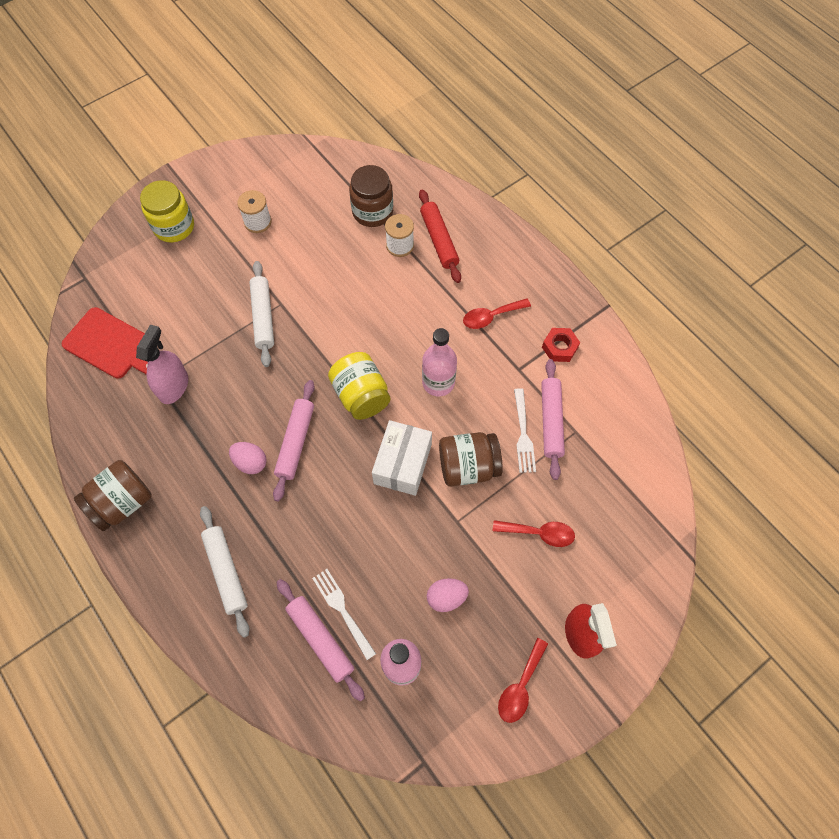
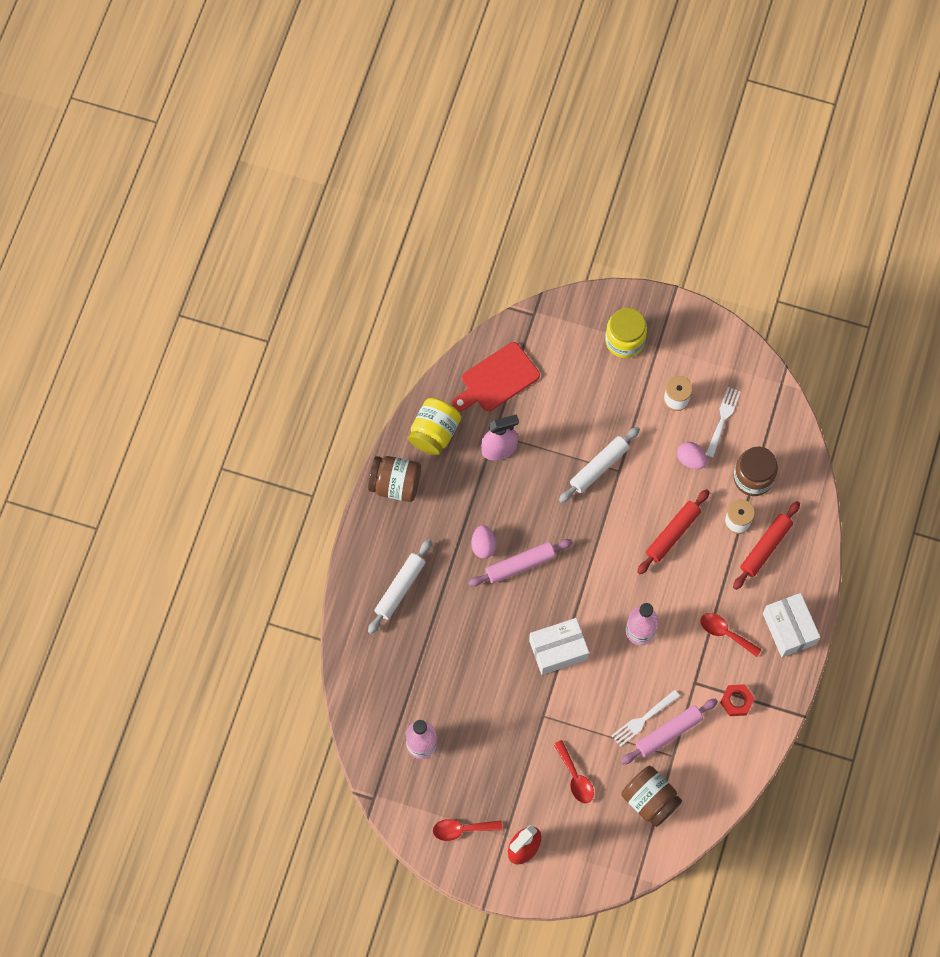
camera: 55 degrees right, 5 degrees up
(110, 345) = (497, 379): red cutting board -> red cutting board turned 60 degrees clockwise
(320, 639) = (401, 681): pink rolling pin -> none
(343, 611) = (429, 682): white fork -> white fork (722, 420)
(361, 395) = (589, 584): yellow jar -> yellow jar (434, 433)
(371, 299) = (672, 534): none -> red rolling pin
(446, 597) = (485, 743): pink egg -> pink egg (691, 459)
(468, 467) = (589, 696): brown jar -> brown jar (650, 800)
(523, 267) = (789, 628): none -> white box

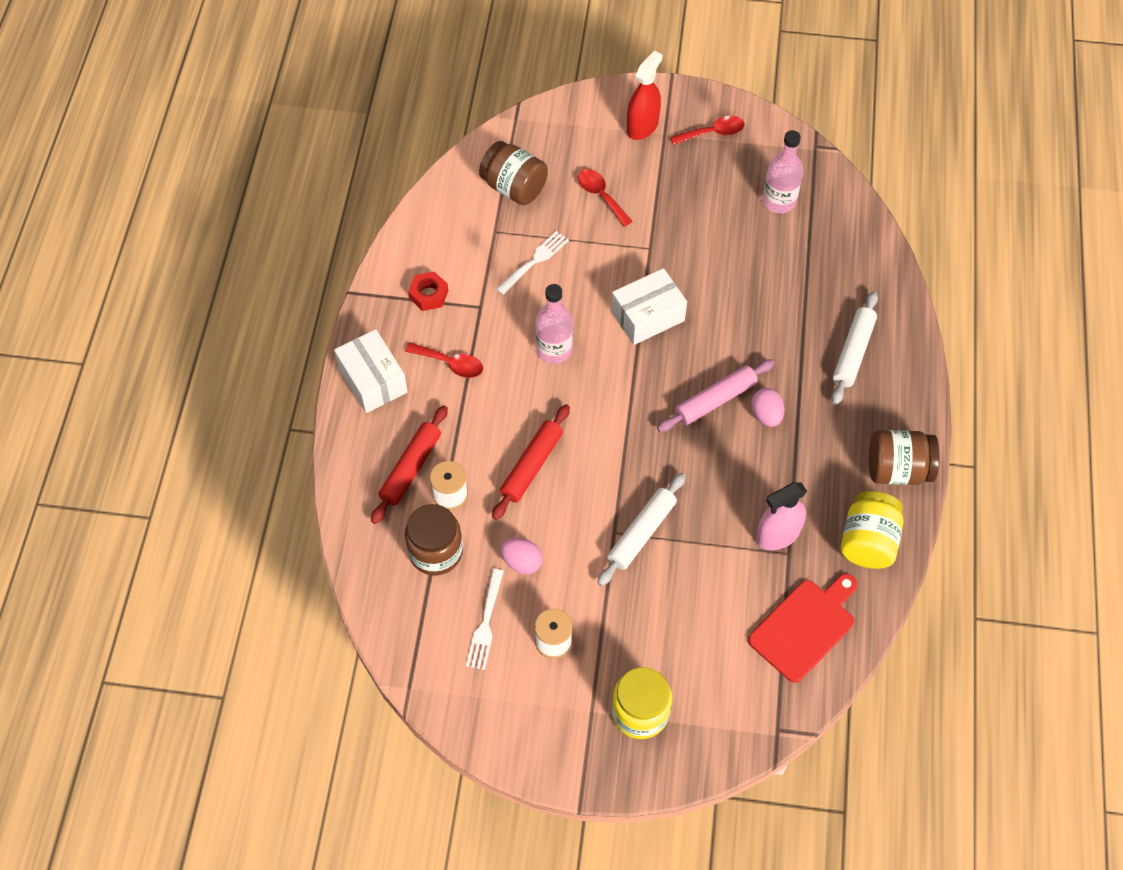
camera: 170 degrees right, 10 degrees down
(668, 733) = (503, 252): pink rolling pin -> none

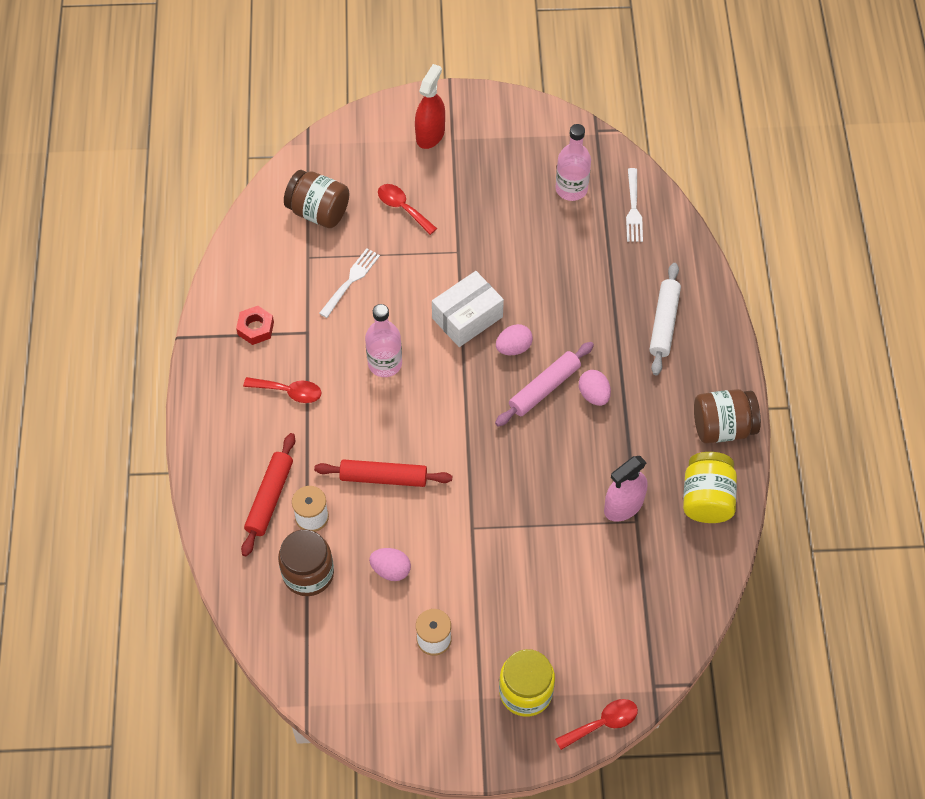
camera: 10 degrees left, 0 degrees up
(373, 380) = (217, 419): white box -> none
(485, 622) = (367, 632): white fork -> white fork (633, 208)
(531, 466) = (383, 477): red rolling pin -> red rolling pin turned 75 degrees clockwise
(641, 533) = (498, 524): white rolling pin -> none
(690, 354) = (513, 347): none -> pink egg
(713, 133) = (498, 131): red spoon -> red spoon (602, 723)
(805, 627) = (663, 587): red cutting board -> none

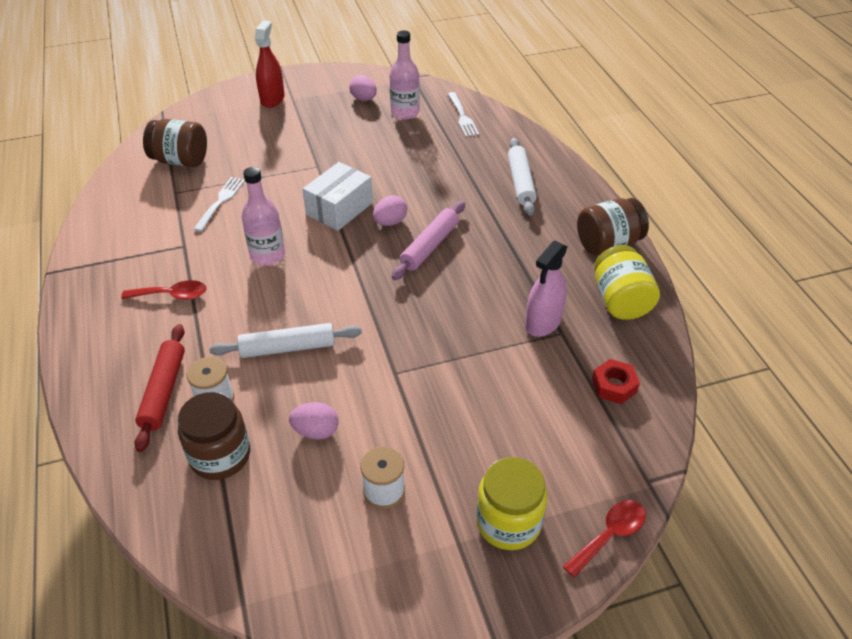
camera: 15 degrees left, 15 degrees down
(255, 328) = (130, 252): red nut -> red nut (614, 386)
(383, 477) = (287, 348): red rolling pin -> white rolling pin
(402, 208) = (259, 146): red spoon -> none
(594, 395) = (478, 242): pink egg -> pink egg (364, 99)

